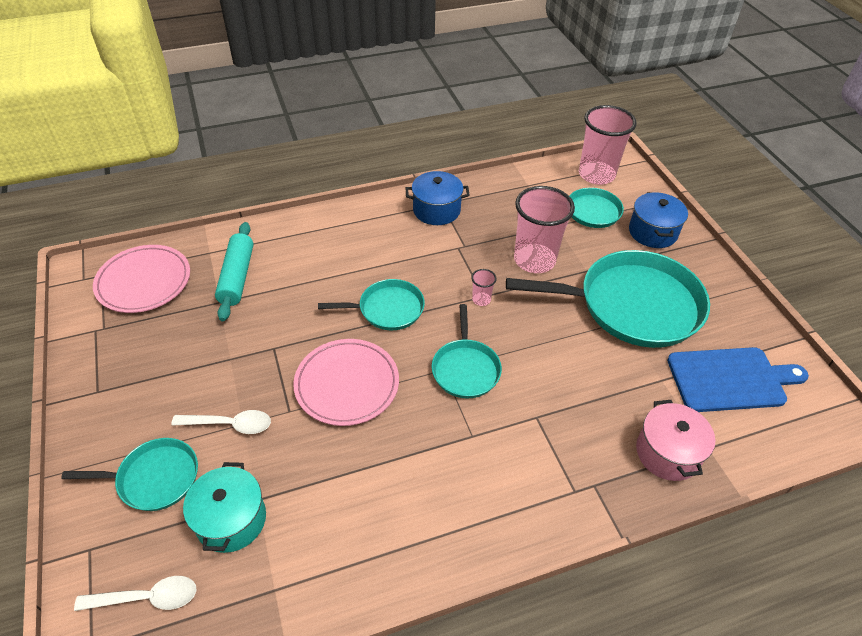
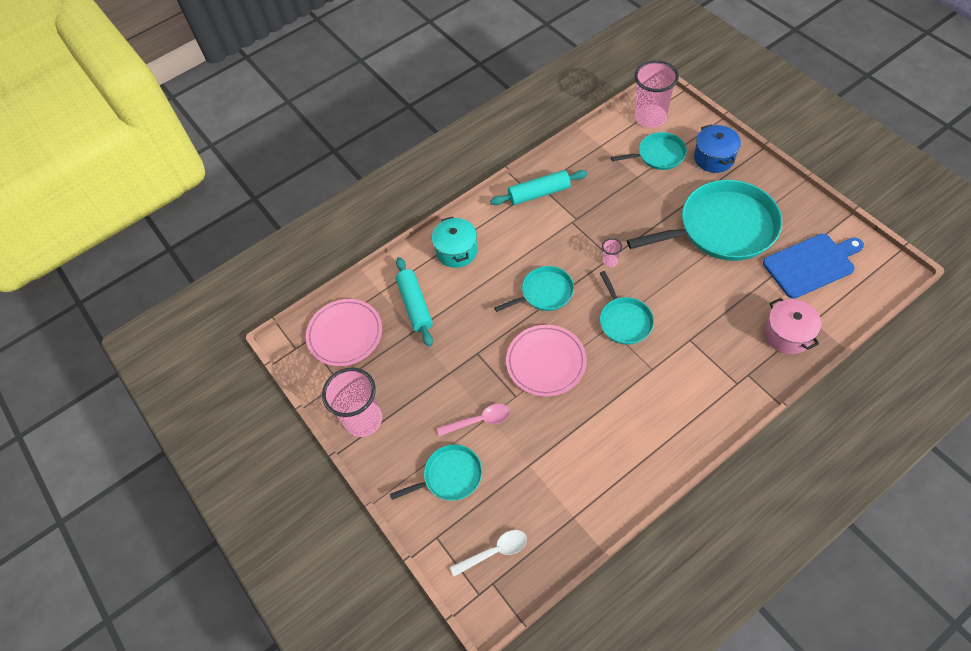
camera: 10 degrees left, 10 degrees up
(229, 424) = (479, 421): white spoon -> pink spoon
(231, 520) = (519, 484): turquoise pot -> turquoise pot (457, 251)
(436, 210) = (539, 193): blue pot -> turquoise rolling pin
(534, 260) = (635, 213): pink cup -> pink cup (363, 420)

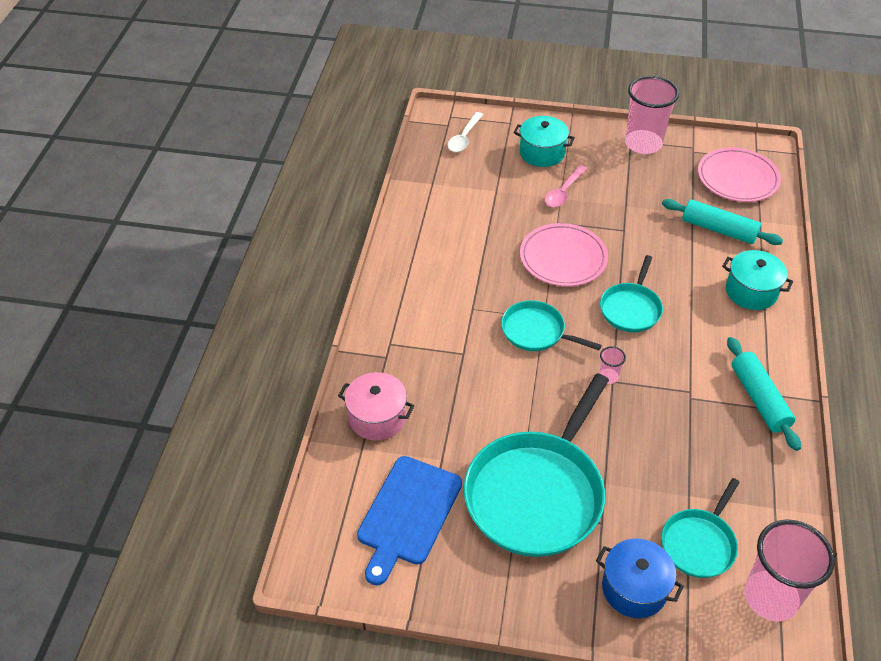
camera: 130 degrees right, 10 degrees down
(450, 476) = (542, 153): turquoise pan -> turquoise pot
(539, 193) = (759, 399): turquoise rolling pin -> turquoise rolling pin turned 45 degrees counterclockwise

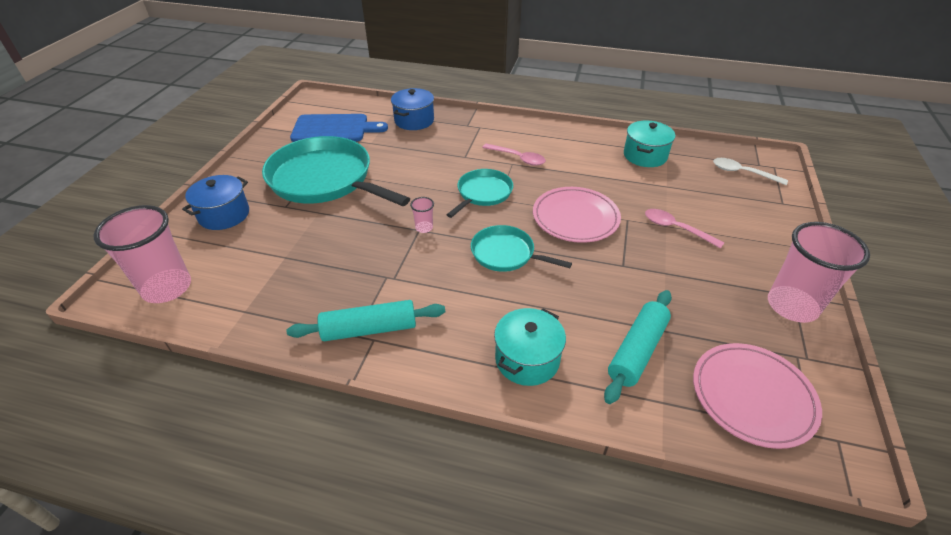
camera: 95 degrees right, 5 degrees down
(377, 417) = (414, 120): pink pot -> blue pot
(408, 514) = (334, 129): blue cutting board -> blue cutting board turned 150 degrees clockwise
(460, 304) = (517, 158): none -> pink spoon
(542, 153) = (738, 220): turquoise pot -> turquoise pot (645, 156)
(699, 543) = (239, 255): turquoise pan -> none

